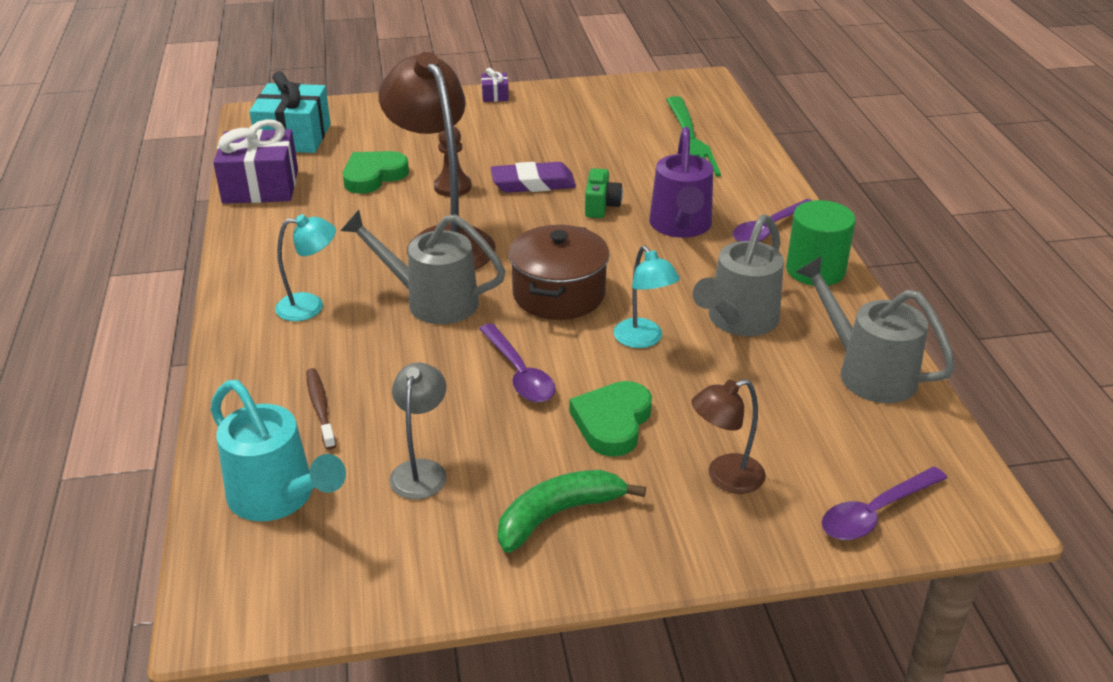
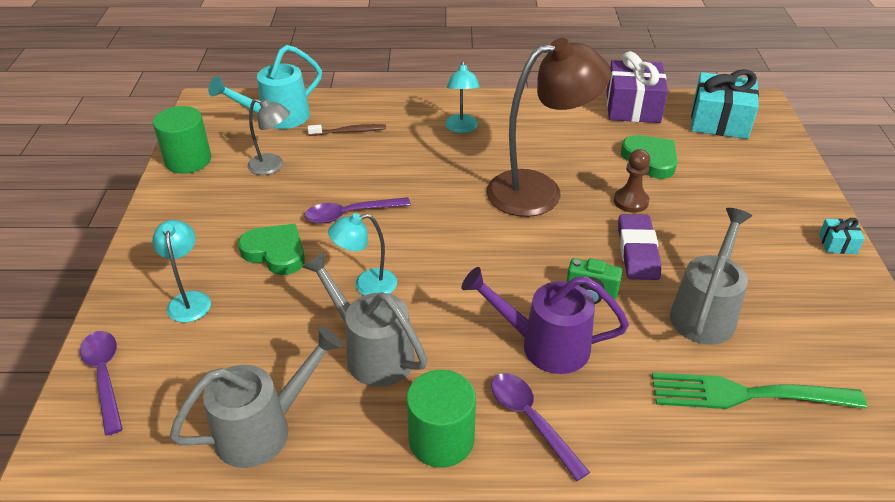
camera: 100 degrees right, 5 degrees up
(415, 578) = (188, 160): none -> green cylinder
(432, 301) = (453, 180): grey watering can -> grey watering can (705, 312)
(495, 95) = (837, 244): purple gift -> turquoise gift
(558, 515) = (202, 216): green banana -> none
(559, 294) = (445, 245): brown pot -> none
(725, 477) = (189, 300): brown lamp -> turquoise lamp

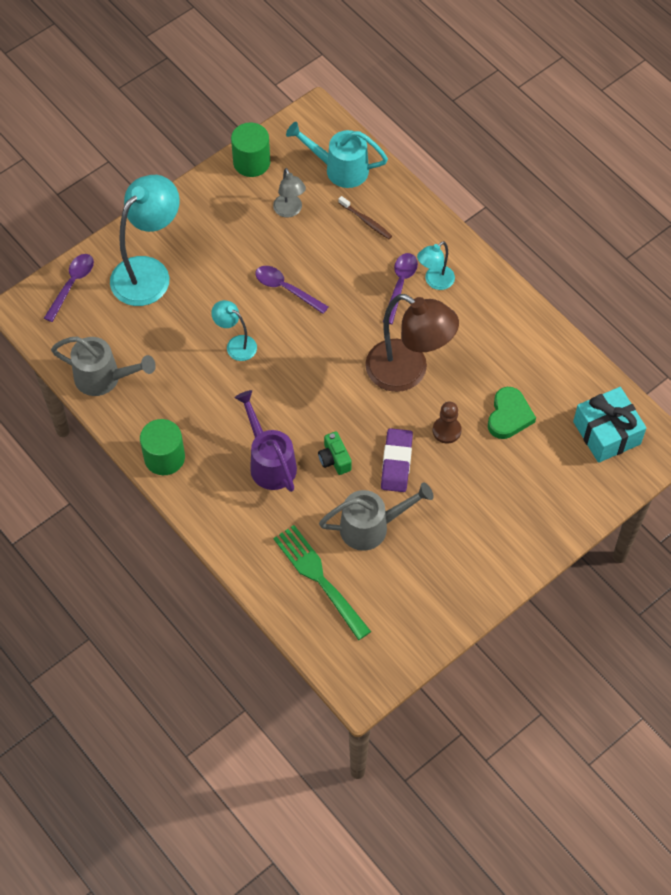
camera: 50 degrees right, 20 degrees up
(189, 300) = (149, 272): turquoise lamp -> turquoise lamp, size x2.01
(275, 252) = (219, 279): green heart -> none
(372, 353) = (191, 386): grey watering can -> none
(531, 420) = (211, 488): purple spoon -> purple spoon (400, 285)
(633, 107) = (570, 367): purple gift -> none
(637, 251) = (396, 462): purple eraser -> purple eraser turned 45 degrees counterclockwise
(837, 244) = (512, 570): turquoise gift -> none

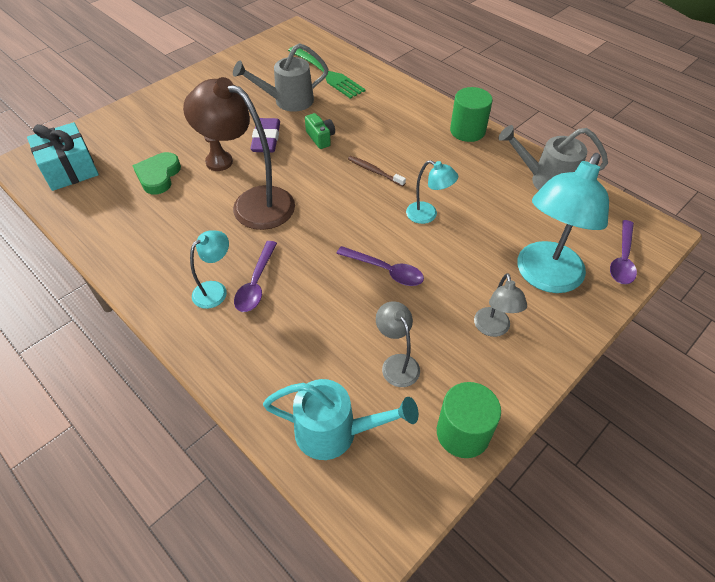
camera: 175 degrees right, 10 degrees down
(207, 231) = (493, 329): none -> grey lamp
(269, 462) = (376, 133): purple watering can -> none
(366, 221) = (296, 357): brown toothbrush -> brown toothbrush (374, 171)

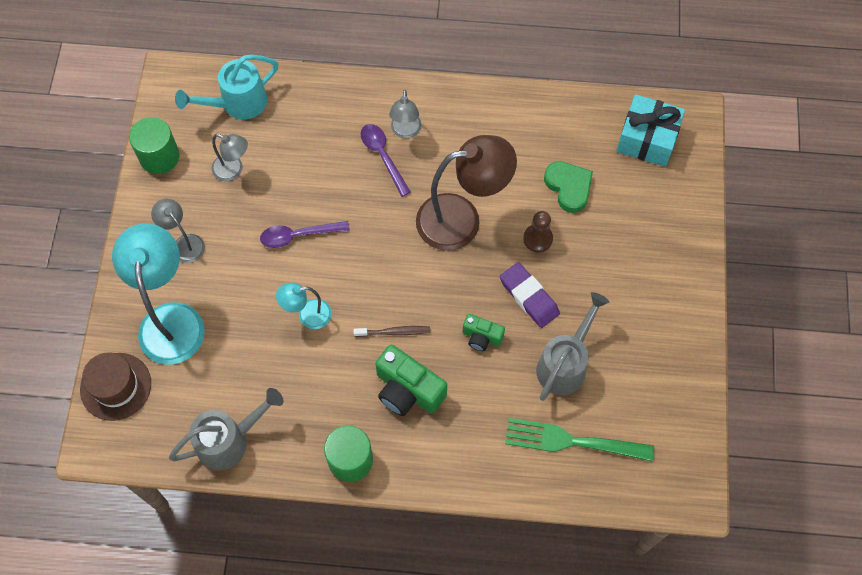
camera: 140 degrees right, 15 degrees up
(215, 290) = (405, 131): turquoise lamp -> grey lamp
(397, 140) = (407, 390): none -> green camera
(622, 259) = (116, 386): purple spoon -> brown hat

